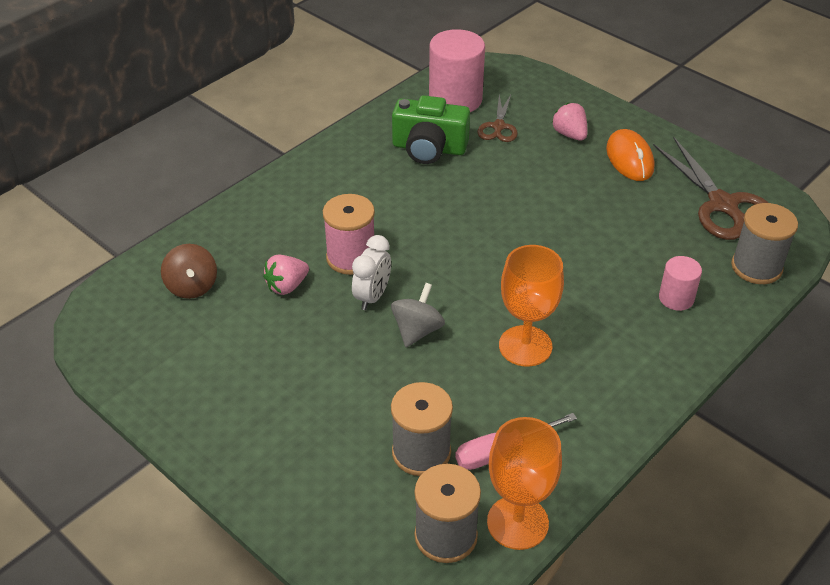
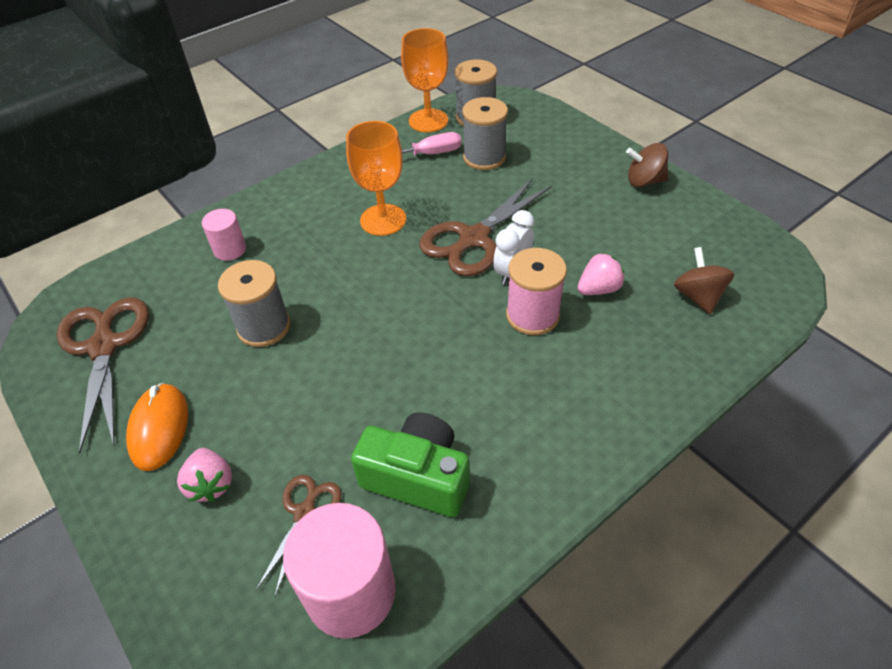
camera: 170 degrees left, 5 degrees up
(211, 426) = (644, 181): none -> brown spinning top
(417, 330) = (473, 238): grey spinning top -> brown scissors
(756, 267) = (133, 273): grey spool -> grey spool (264, 327)

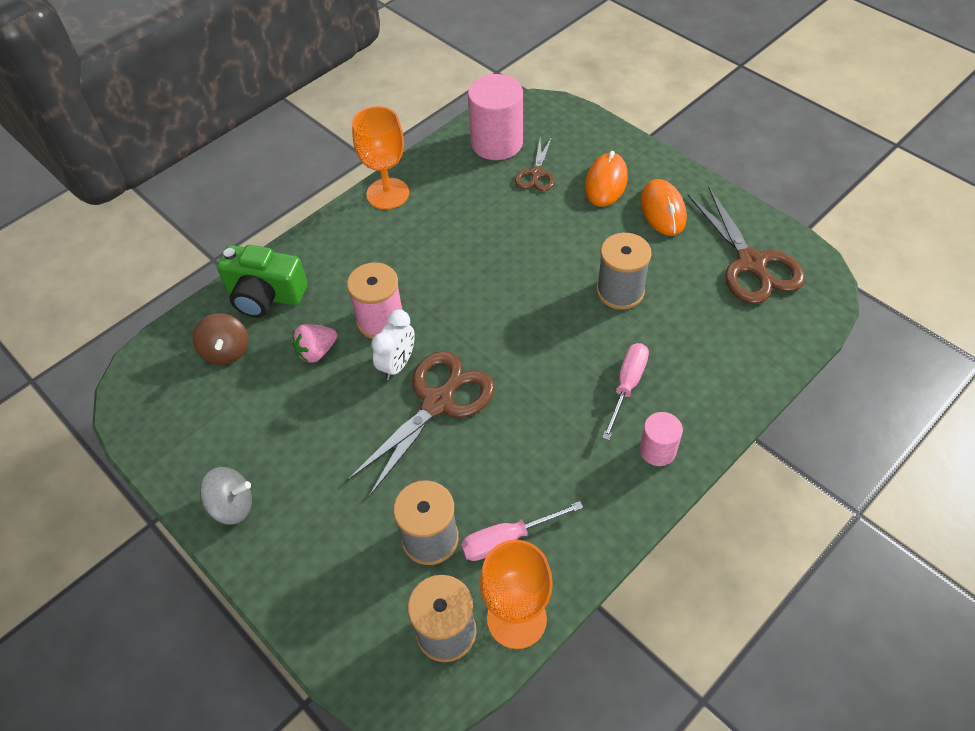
camera: 175 degrees right, 5 degrees up
(211, 484) = (606, 182): pink strawberry -> orange mouse
(230, 249) = (695, 369): pink cylinder -> pink cylinder (657, 450)
(297, 241) = (627, 386): none -> pink screwdriver
(383, 220) = (541, 421): orange goblet -> orange goblet (388, 194)
(417, 477) = (466, 198): green camera -> green camera (265, 295)
(644, 181) = (232, 506): brown spinning top -> grey spinning top

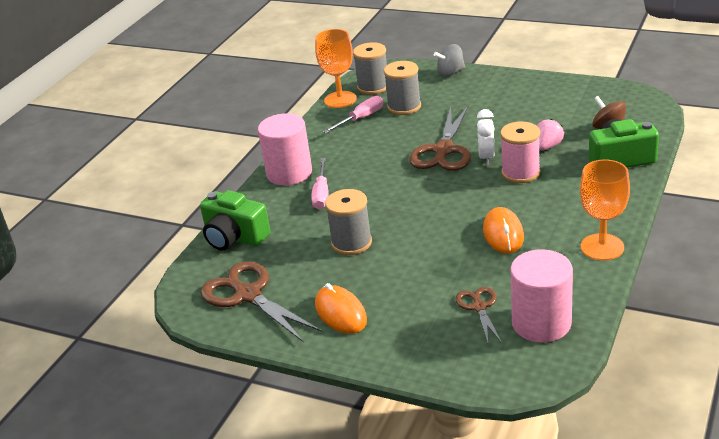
camera: 160 degrees right, 20 degrees down
(232, 506) = (524, 84): grey spinning top -> grey spinning top (450, 73)
(606, 182) = (406, 320): orange mouse -> orange mouse (503, 234)
(657, 450) = (289, 173): pink cylinder -> pink cylinder, size x1.85
(755, 354) = (234, 237): none -> green camera

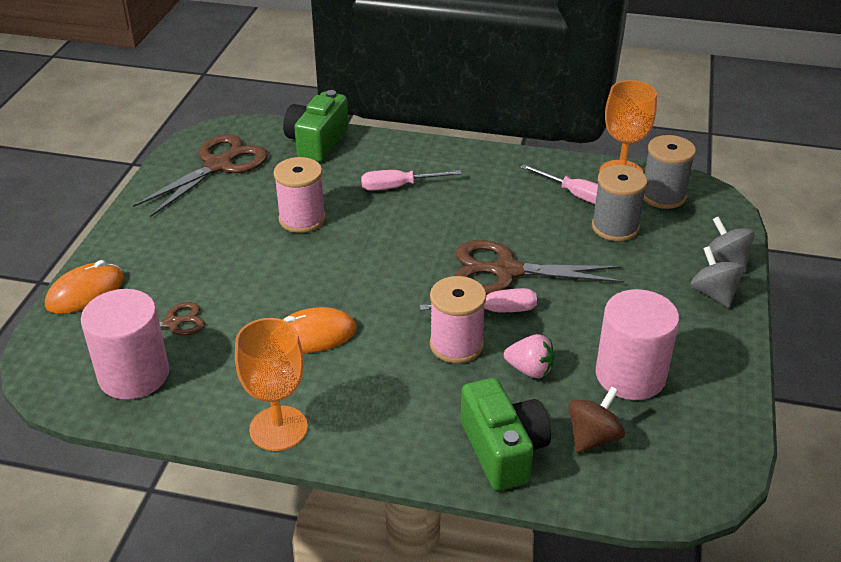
camera: 75 degrees right, 5 degrees up
(289, 173) = (441, 158): pink cylinder -> pink cylinder (630, 375)
(340, 313) = (180, 226): orange mouse -> orange mouse (85, 292)
(351, 243) = (302, 219): grey spool -> pink spool
(482, 80) = (713, 293): none -> grey spinning top
(486, 157) = (492, 311): white clock -> pink screwdriver

